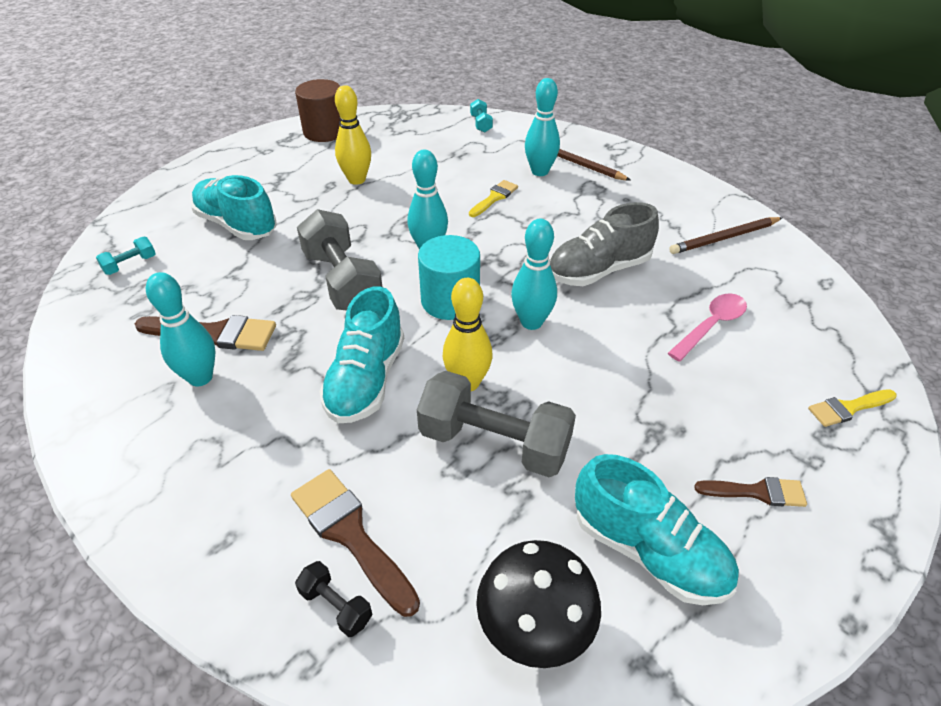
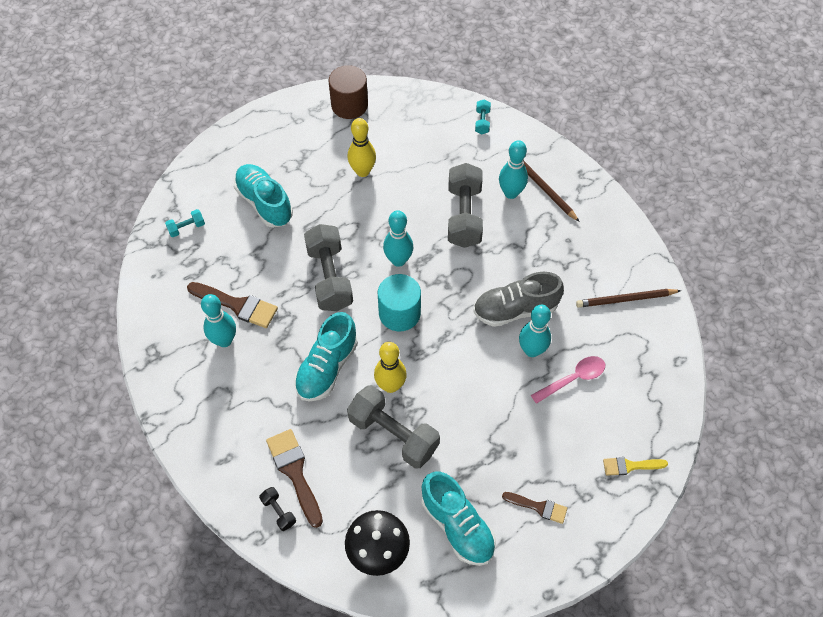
camera: 15 degrees right, 15 degrees up
(494, 198) = (464, 216): yellow brush -> grey dumbbell
(531, 322) = (449, 346): turquoise bowling pin -> turquoise bowling pin (532, 350)

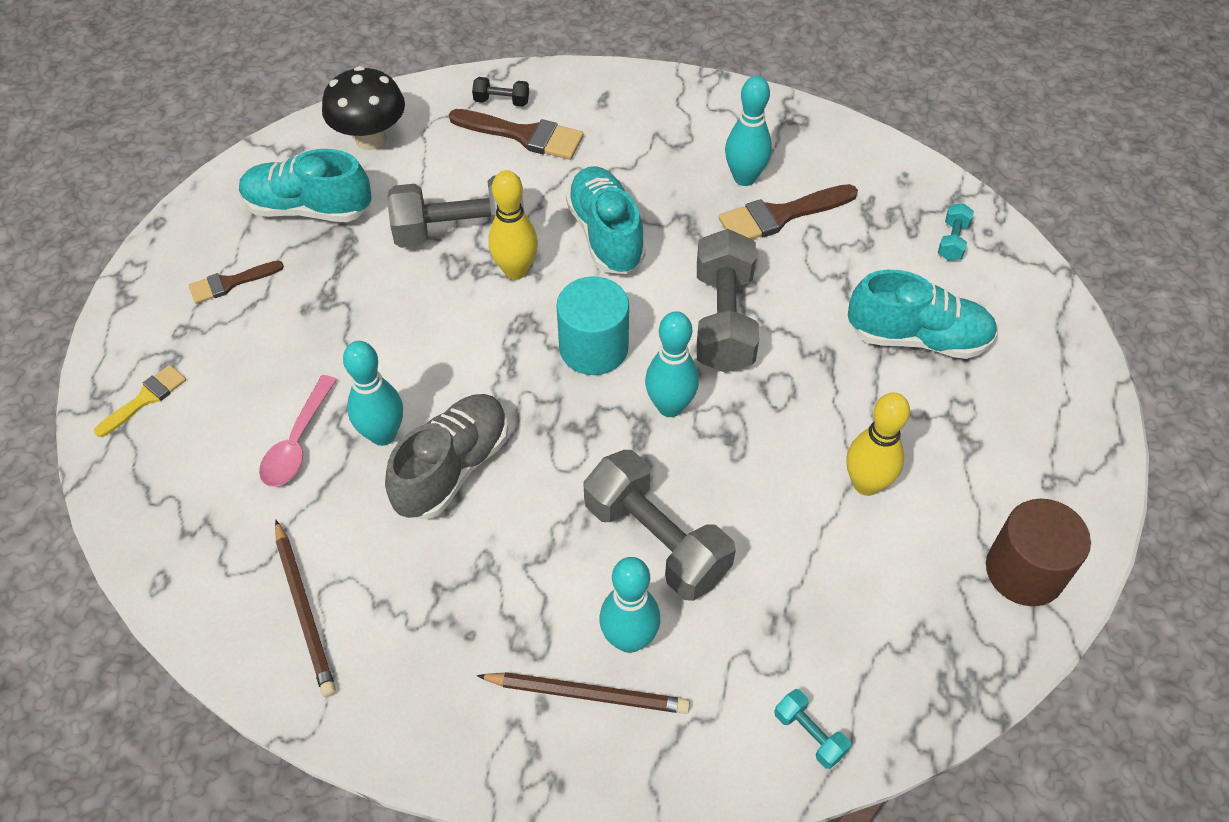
camera: 135 degrees right, 5 degrees down
(329, 277) = (724, 320): grey dumbbell -> grey dumbbell turned 60 degrees clockwise
(625, 299) = (305, 610): brown pencil -> brown pencil turned 120 degrees clockwise

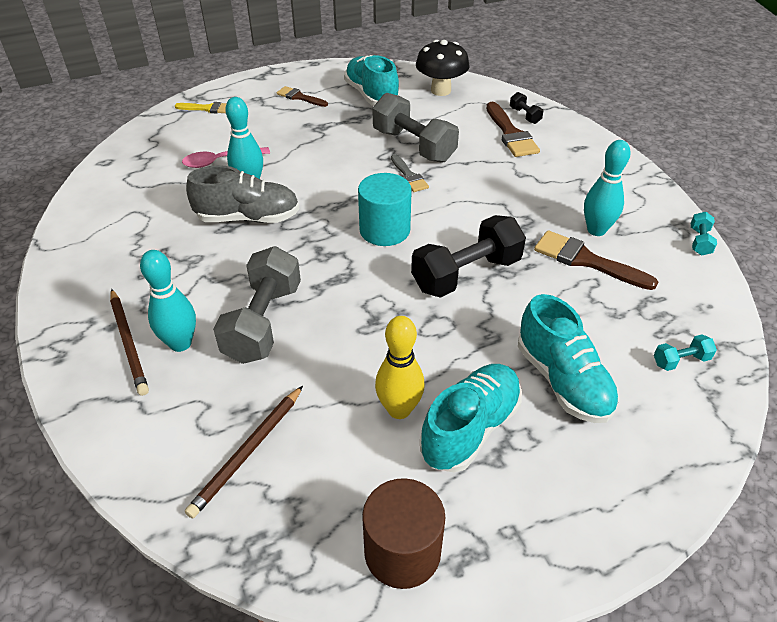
camera: 55 degrees right, 10 degrees down
(305, 610) = (118, 212): brown pencil -> brown pencil (248, 452)
(515, 270) = (409, 176): yellow bowling pin -> grey brush
(606, 235) = (475, 196): turquoise shoe -> turquoise shoe (470, 428)
(670, 406) = (372, 281): turquoise bowling pin -> none
(724, 320) = (466, 274): grey dumbbell -> black dumbbell
(809, 734) = (161, 471): turquoise dumbbell -> turquoise dumbbell (699, 241)

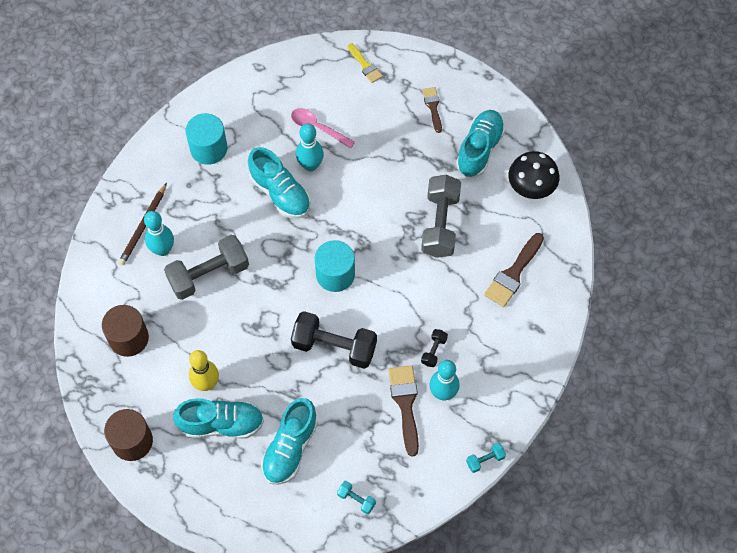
camera: 50 degrees right, 20 degrees up
(126, 238) = (208, 148): none -> turquoise cylinder
(248, 218) = (280, 193): grey shoe -> turquoise shoe
(248, 452) = (128, 338): brown pencil -> brown cylinder
(409, 176) = (402, 247): grey brush -> none
(524, 115) = (548, 267): black dumbbell -> black dumbbell (434, 351)

